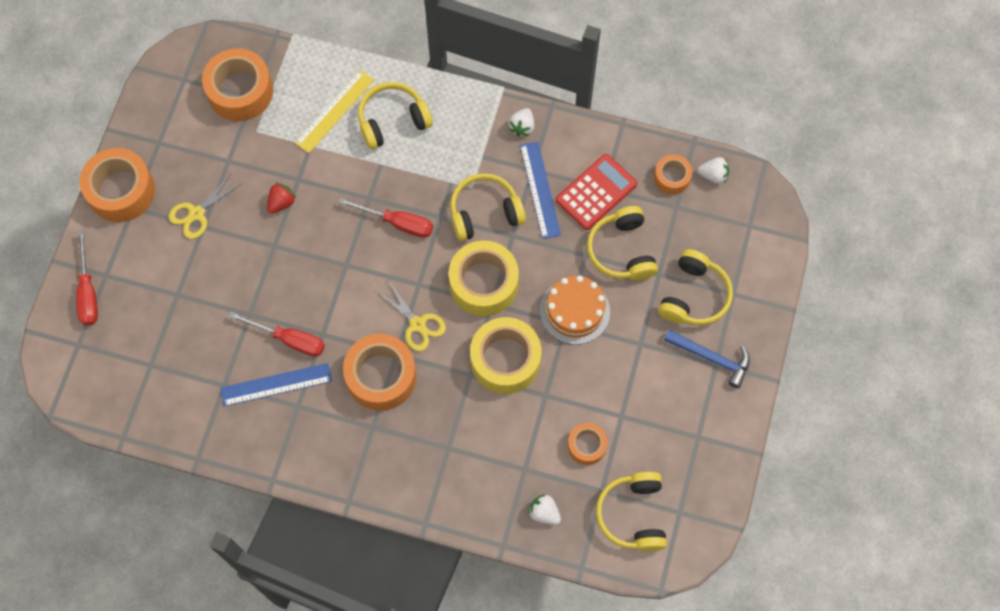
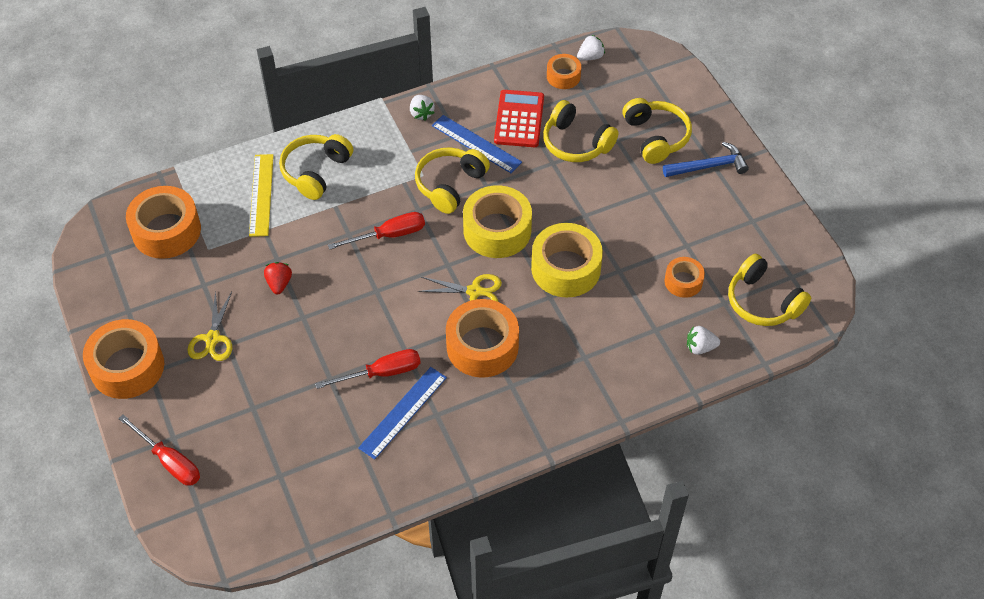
camera: 40 degrees left, 15 degrees down
(575, 311) = (583, 202): orange cake -> none

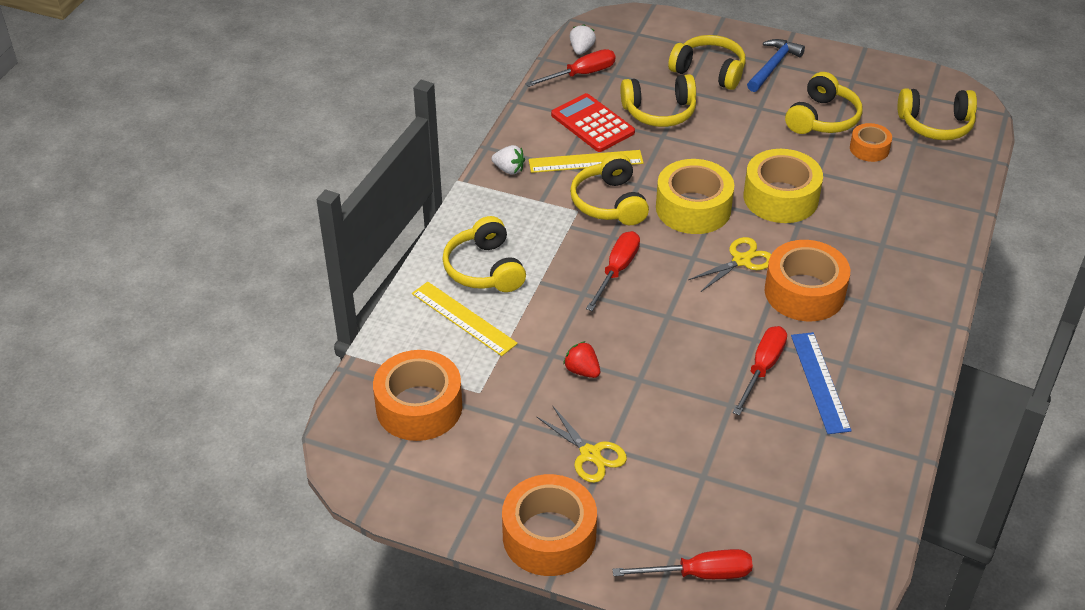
camera: 45 degrees left, 10 degrees down
(476, 144) = (585, 161): blue ruler -> yellow ruler
(563, 76) = (581, 74): orange tape -> red screwdriver
(684, 233) = (822, 118): none -> yellow headphones
(700, 347) = (943, 181): white strawberry -> none

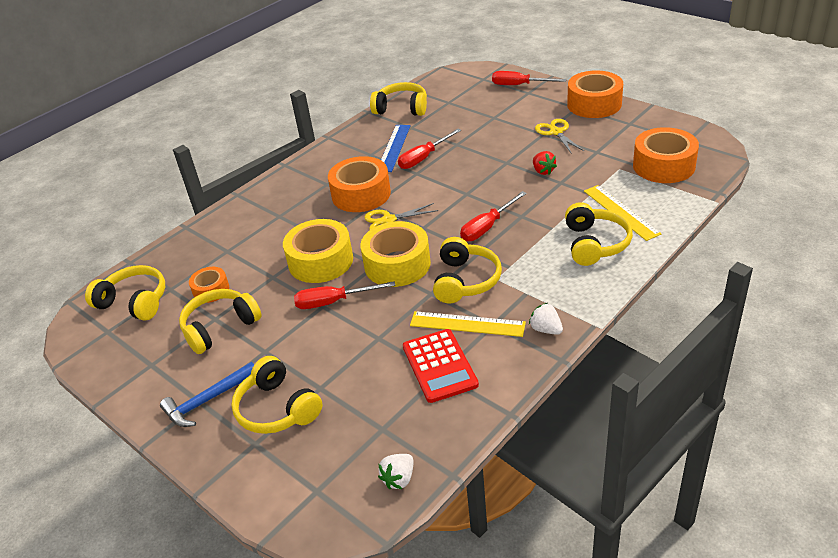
camera: 155 degrees left, 5 degrees down
(581, 74) = (419, 437): red screwdriver -> red screwdriver (333, 302)
(659, 112) = (364, 366): yellow headphones -> yellow headphones (401, 108)

